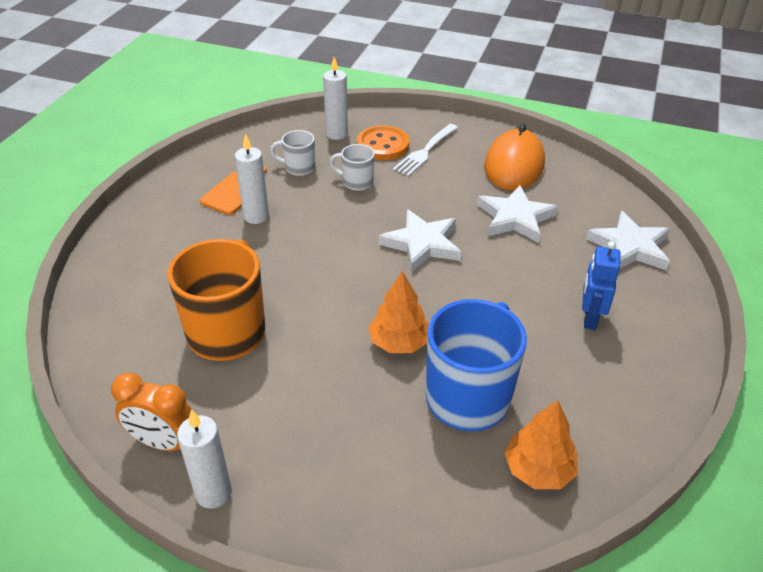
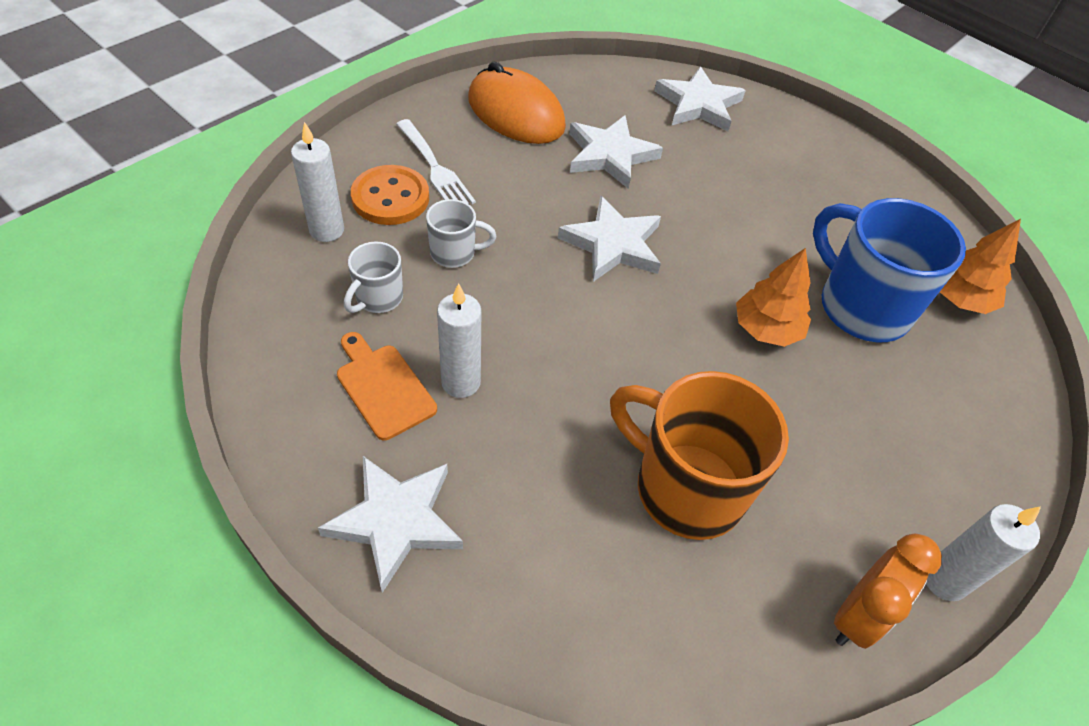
camera: 70 degrees left, 10 degrees up
(151, 224) = (396, 521): none -> white star
(356, 182) = (454, 253): white mug -> white mug turned 135 degrees counterclockwise
(589, 318) = (785, 178): blue robot -> none

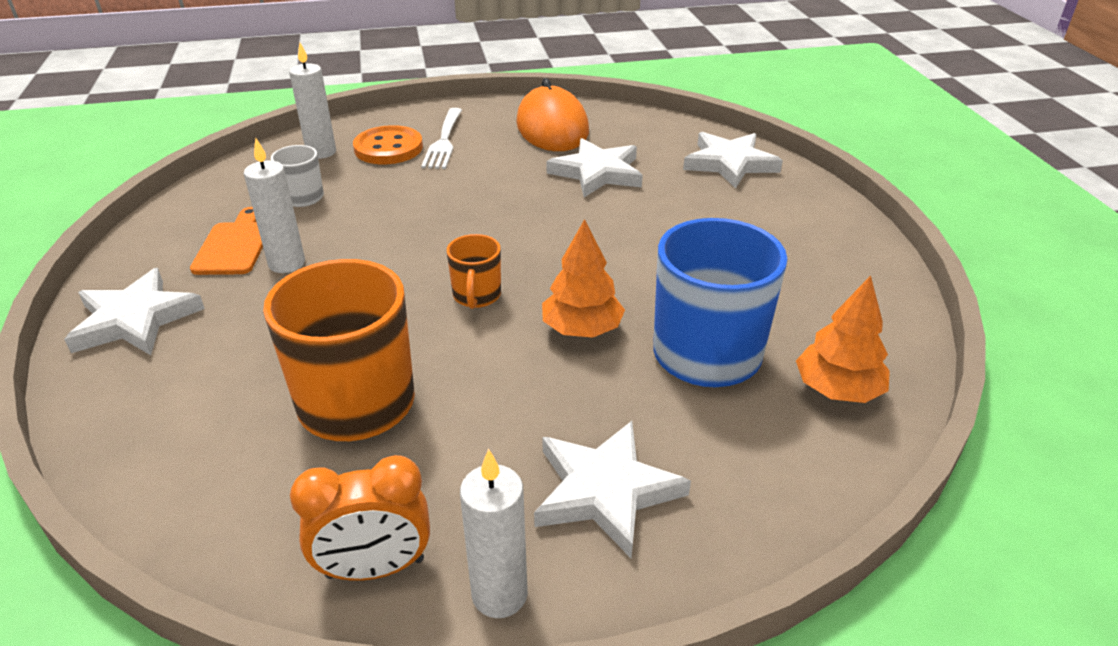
camera: 40 degrees right, 15 degrees down
(454, 253) = (388, 191): white mug -> none
(613, 244) = (520, 226): white star -> white star (605, 491)
(660, 336) = (476, 296): none -> orange mug

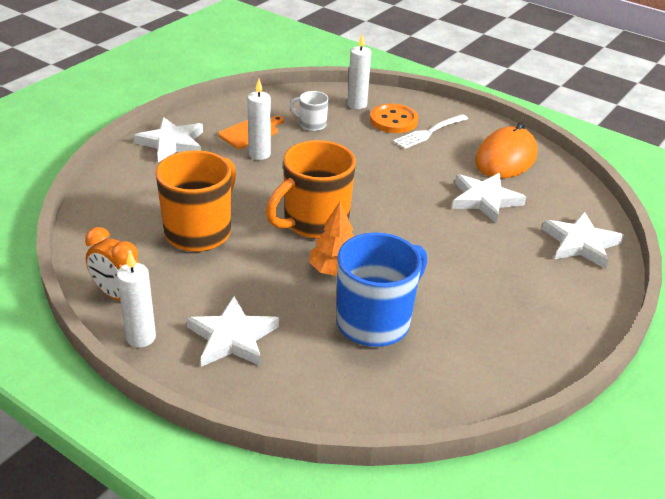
camera: 45 degrees right, 0 degrees up
(476, 296) = (314, 222): orange mug -> orange mug, size x2.05
(837, 390) = (407, 386): orange tree -> none

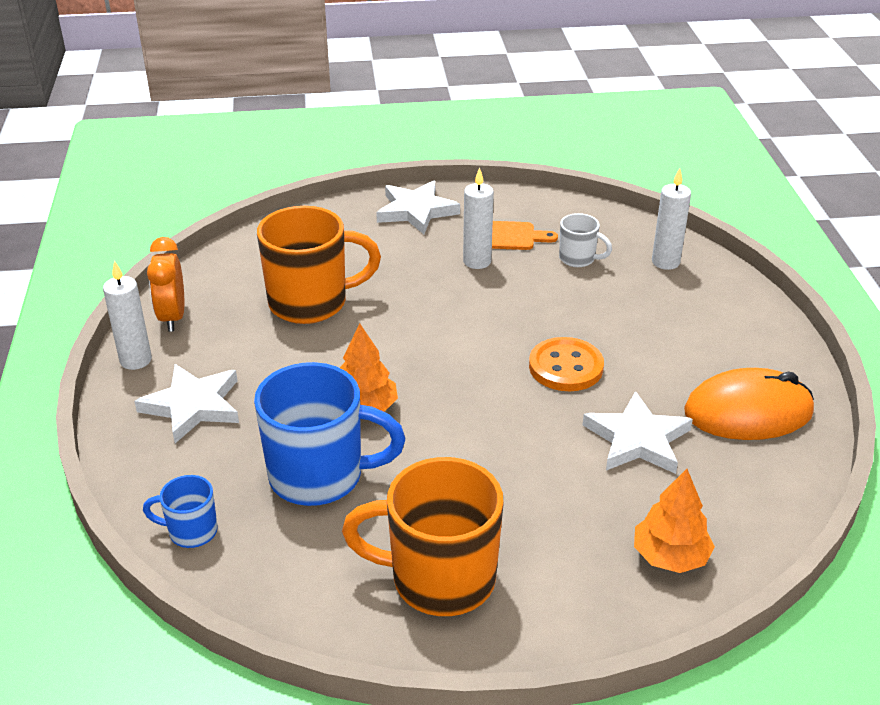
camera: 50 degrees right, 0 degrees up
(311, 125) = (578, 259): white mug -> white mug turned 135 degrees clockwise
(314, 222) = (419, 354): orange mug -> orange mug (439, 579)
(360, 404) = (191, 531): none -> blue mug
(393, 120) = (679, 299): orange button -> orange button (566, 367)
(429, 132) = (700, 333): white fork -> none
(580, 243) = (670, 556): white star -> orange tree

